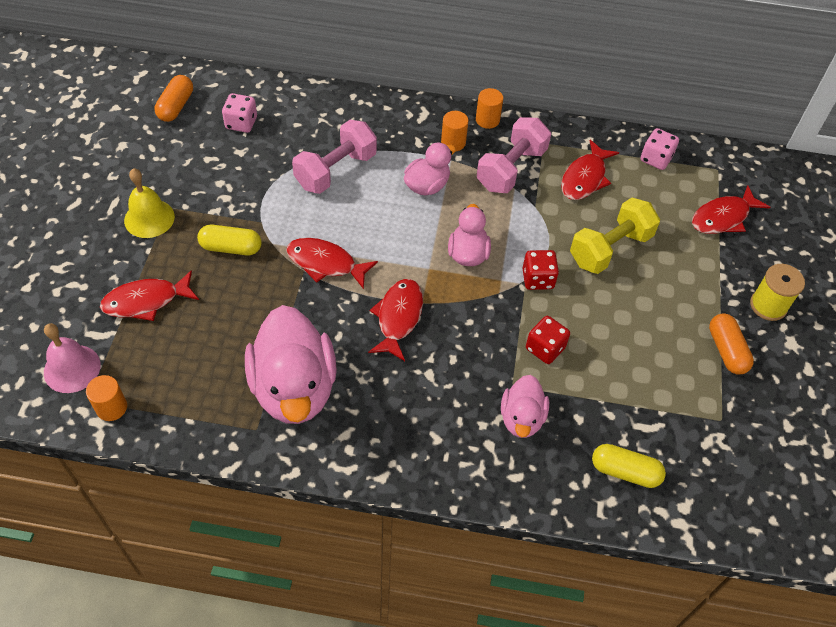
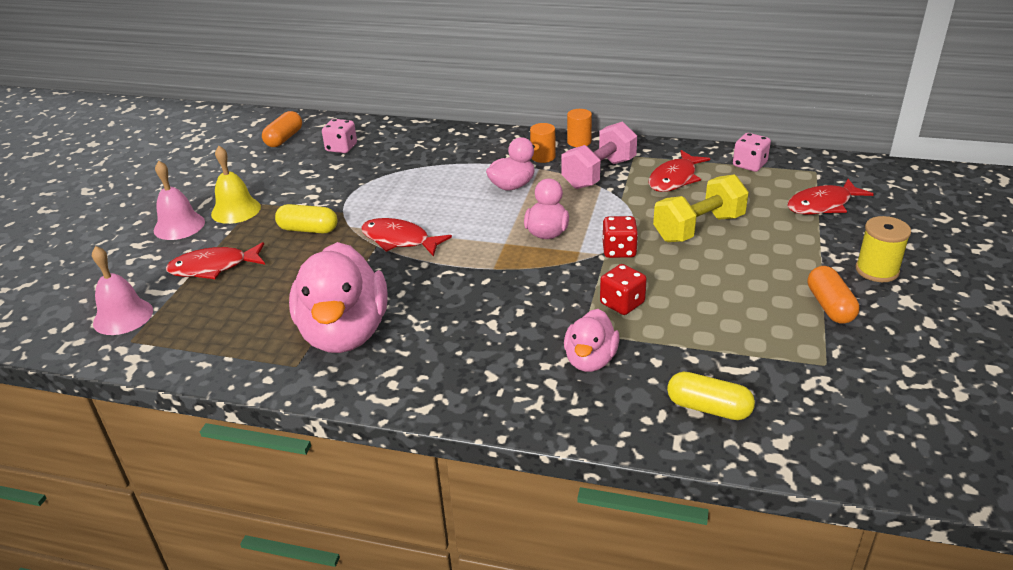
camera: 10 degrees right, 20 degrees down
(95, 241) = (179, 226): none -> pink bell
(111, 407) = (151, 346): orange cylinder -> none
(336, 170) = (424, 177): pink dumbbell -> none
(398, 317) = (466, 279): red fish -> none

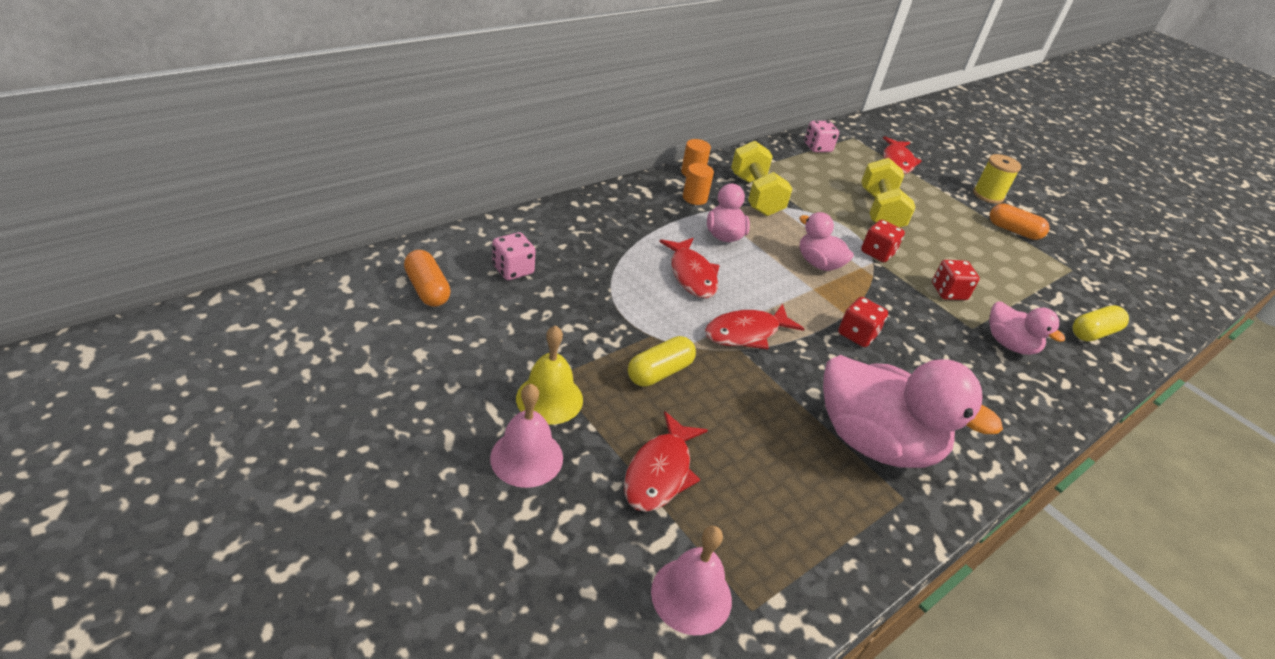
camera: 60 degrees left, 5 degrees up
(473, 282) = (857, 334): none -> red dice
(599, 173) = (755, 195): pink dumbbell -> yellow dumbbell
(674, 179) = (802, 178): red fish -> red fish (691, 275)

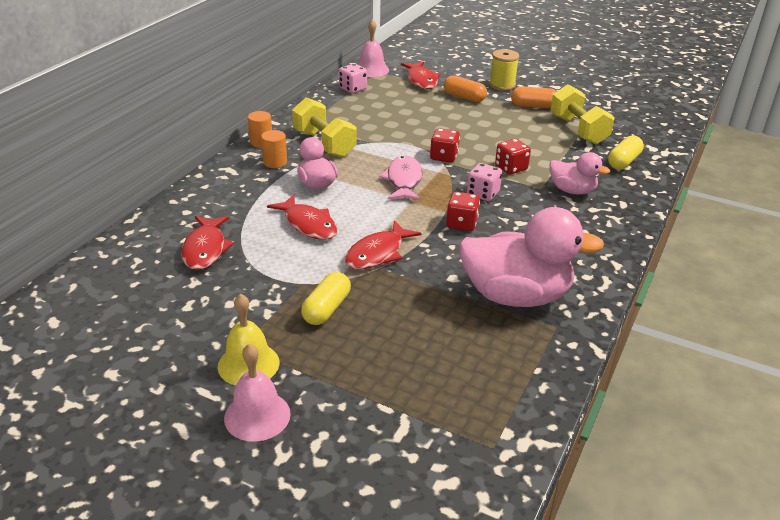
camera: 20 degrees left, 5 degrees down
(427, 289) = (83, 319): orange capsule -> orange capsule (464, 97)
(513, 270) = (152, 275): pink dice -> pink dice (483, 194)
(660, 472) = (370, 382): red fish -> red fish (205, 249)
(691, 595) = (444, 457): pink bell -> pink bell (371, 70)
(818, 263) = (404, 180): pink duck -> pink fish
(879, 211) = (428, 123): yellow dumbbell -> yellow dumbbell (578, 130)

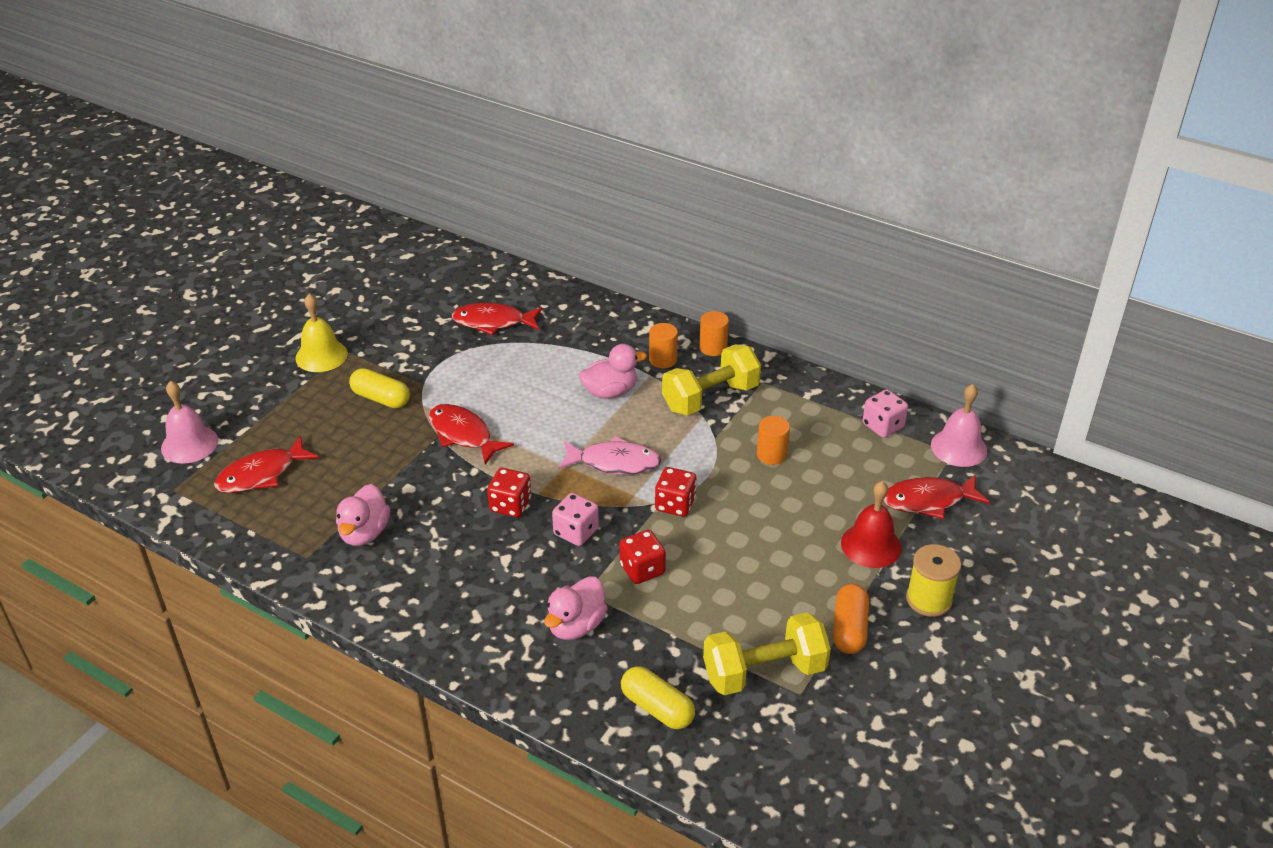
camera: 95 degrees right, 5 degrees up
(257, 415) = (261, 362): pink bell -> pink bell (189, 444)
(308, 224) = (526, 386): red fish -> red fish (262, 474)
(386, 123) = (771, 454): none -> orange cylinder
(464, 97) = (871, 545): orange capsule -> red bell
(516, 296) = (364, 533): pink duck -> pink duck, size x0.53

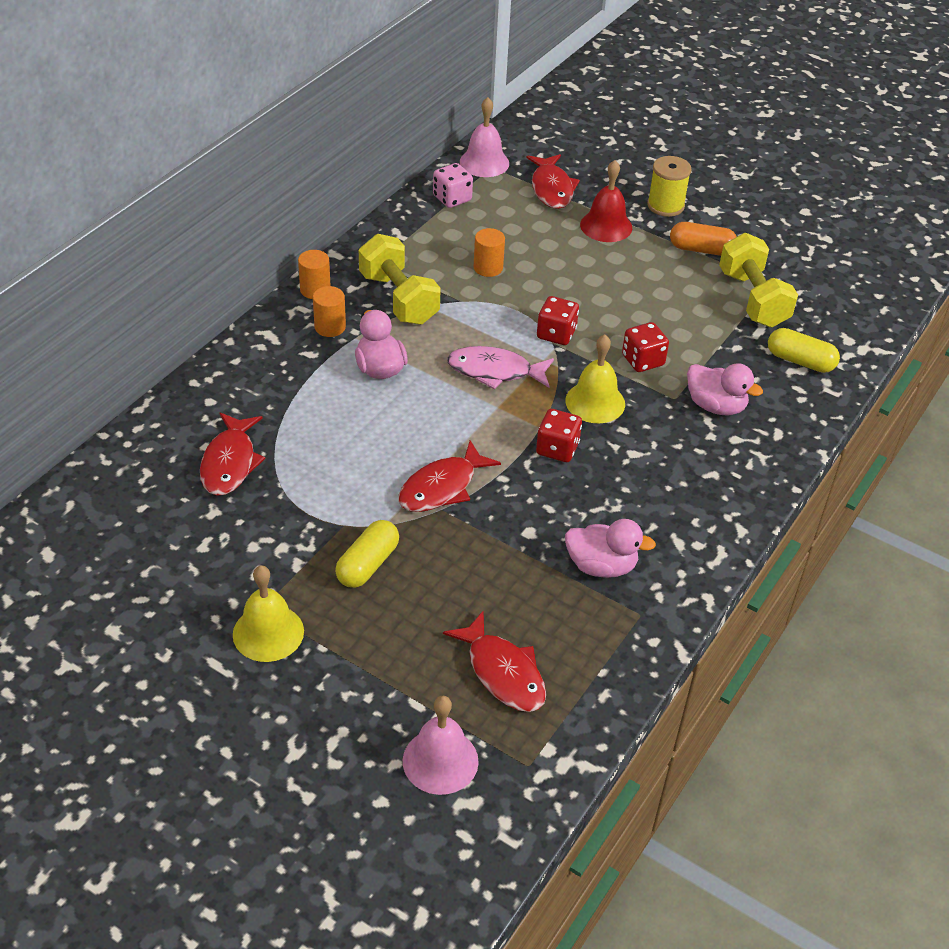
camera: 90 degrees left, 5 degrees up
(576, 532) = (595, 402): pink dice -> yellow bell
(614, 463) = (495, 371): pink fish -> pink fish turned 90 degrees counterclockwise
(657, 708) = (800, 361): yellow capsule -> yellow capsule turned 75 degrees clockwise

